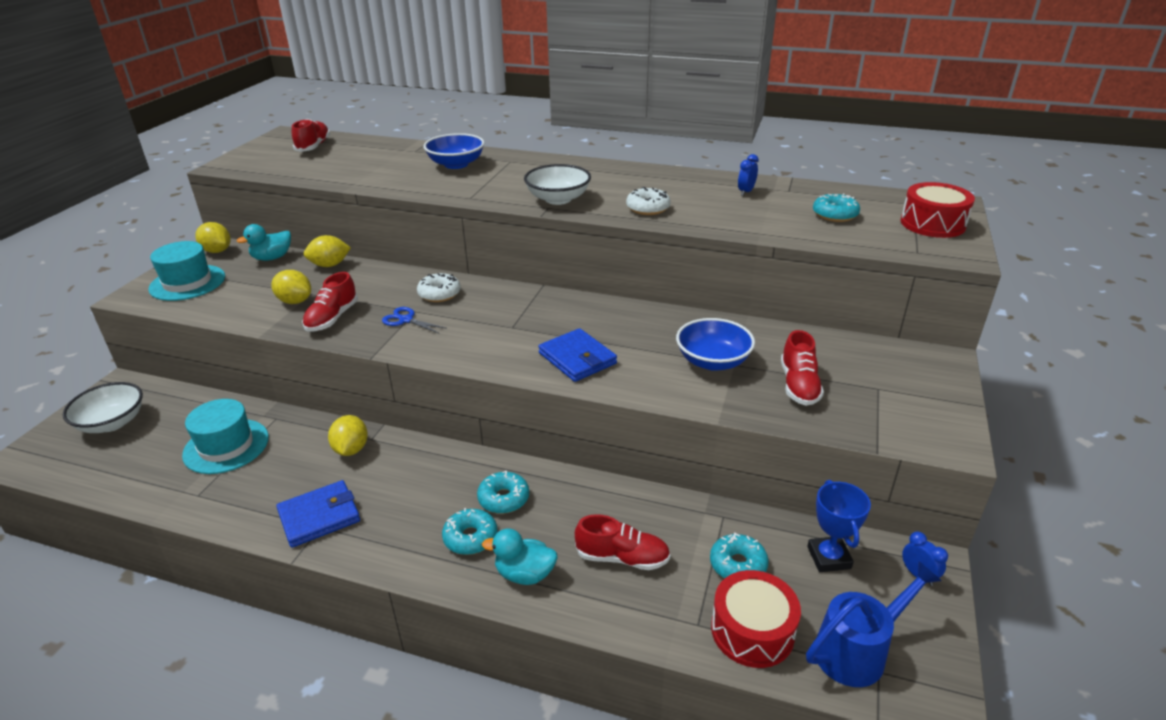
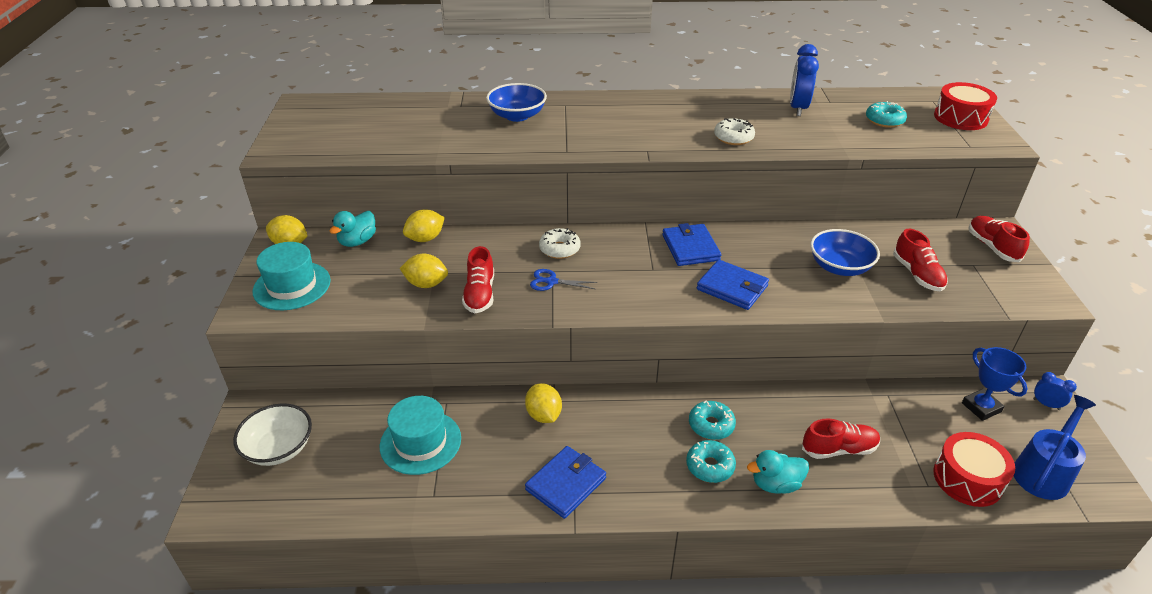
camera: 20 degrees left, 5 degrees up
(313, 146) = (349, 115): red shoe -> red shoe (992, 247)
(558, 199) = (648, 140): white bowl -> none
(567, 315) = (690, 248): none -> blue wallet
(738, 565) = (924, 431): turquoise donut -> none
(746, 192) = (798, 108): blue clock -> blue clock, size x1.87

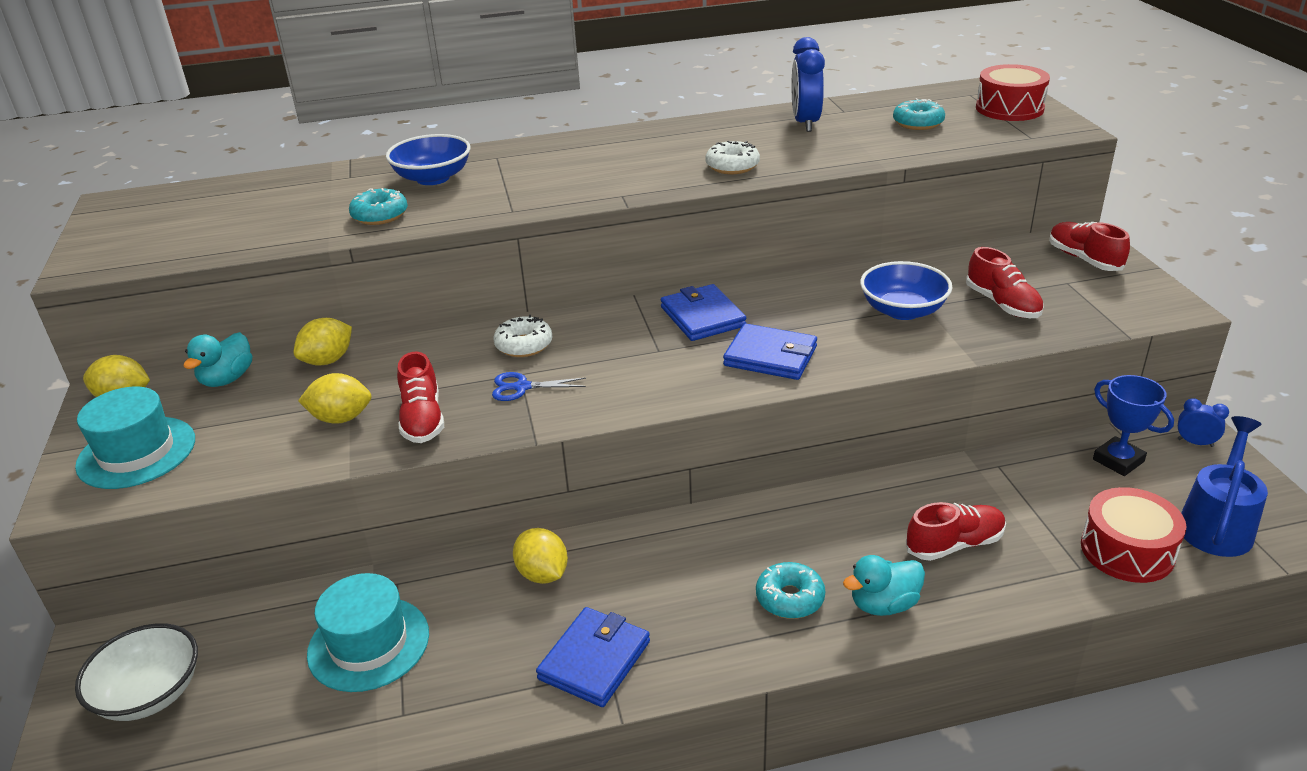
camera: 10 degrees left, 5 degrees down
(711, 425) = (778, 545): turquoise donut -> turquoise donut (380, 215)

